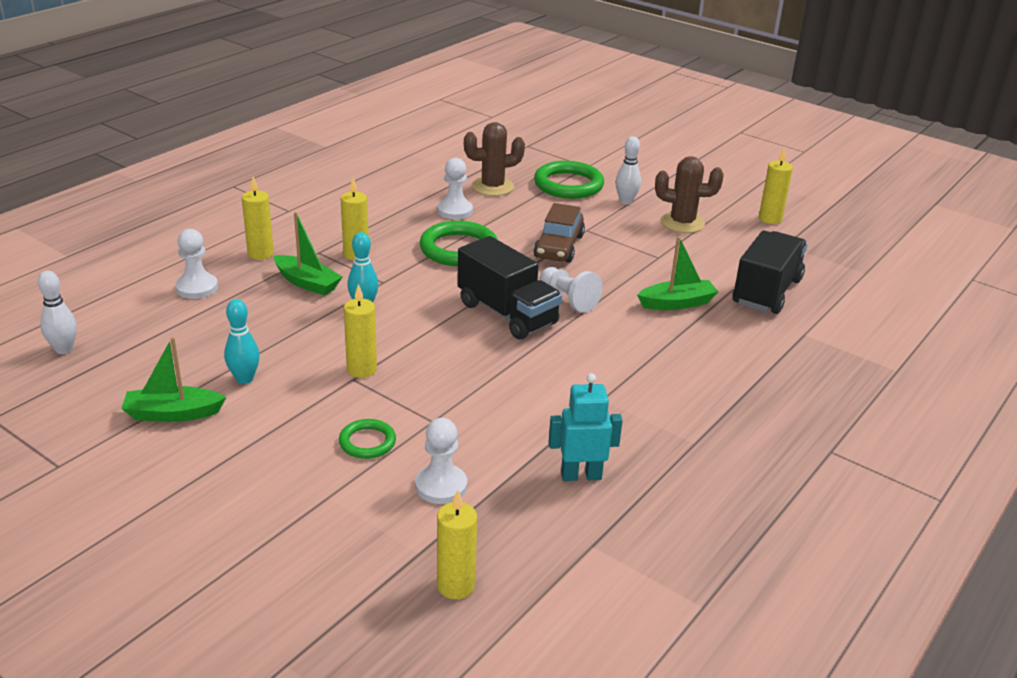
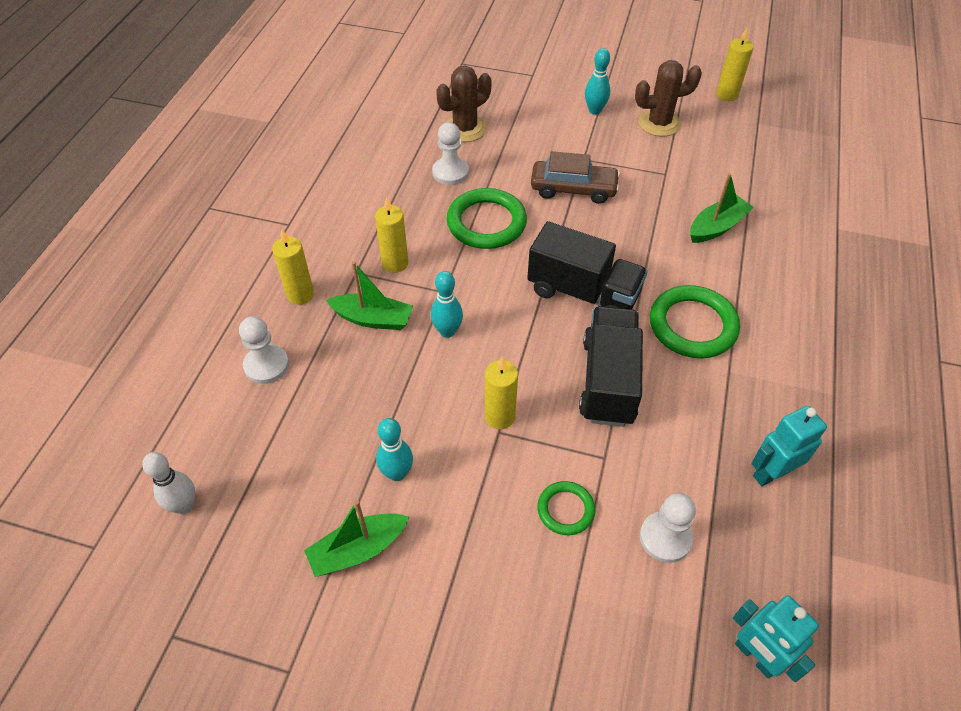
camera: 20 degrees left, 20 degrees up
(455, 586) = (755, 656): yellow candle -> turquoise robot
(558, 246) = (573, 189): brown car -> brown car turned 75 degrees counterclockwise
(568, 185) = (531, 104): green ring -> green ring (692, 325)
(568, 299) = (624, 255): white pawn -> none
(626, 201) = (594, 110): white bowling pin -> turquoise bowling pin
(766, 292) = (778, 187): black truck -> black truck (608, 381)

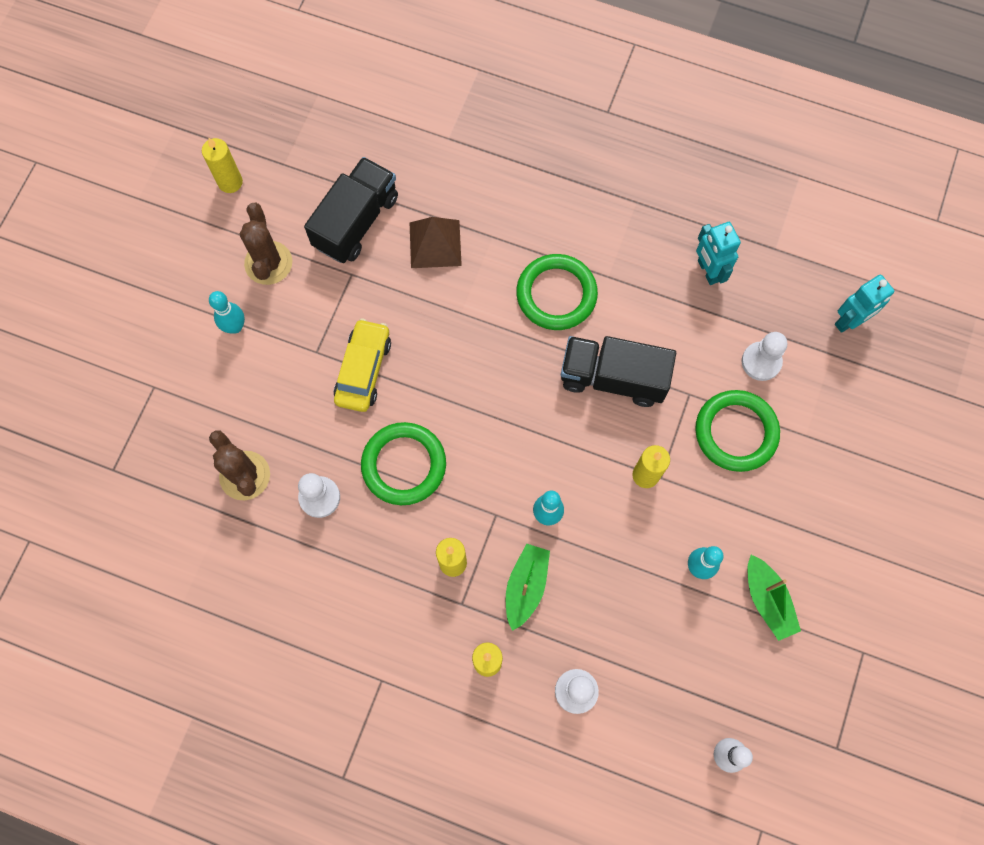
camera: 85 degrees left, 20 degrees up
(565, 510) = (736, 432): green ring -> green ring, size x1.81
(573, 189) = (363, 370): brown car -> yellow car
(583, 293) = (509, 383): black truck -> black truck (356, 222)
(716, 227) = (435, 244): green boat -> brown pyramid

